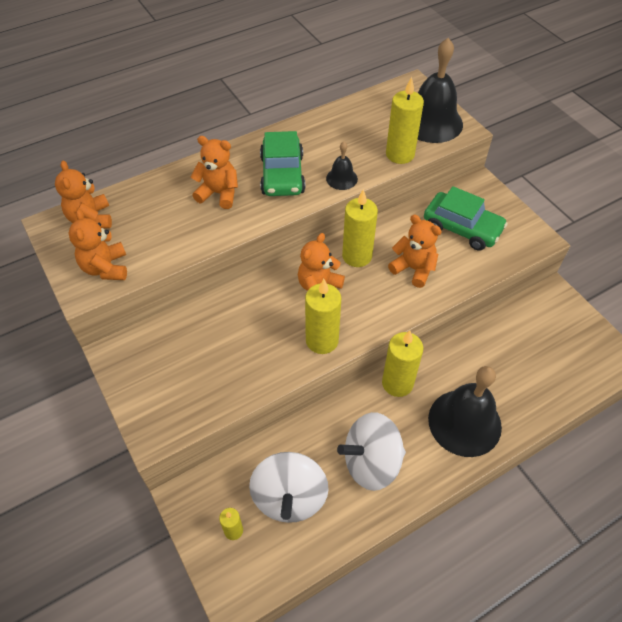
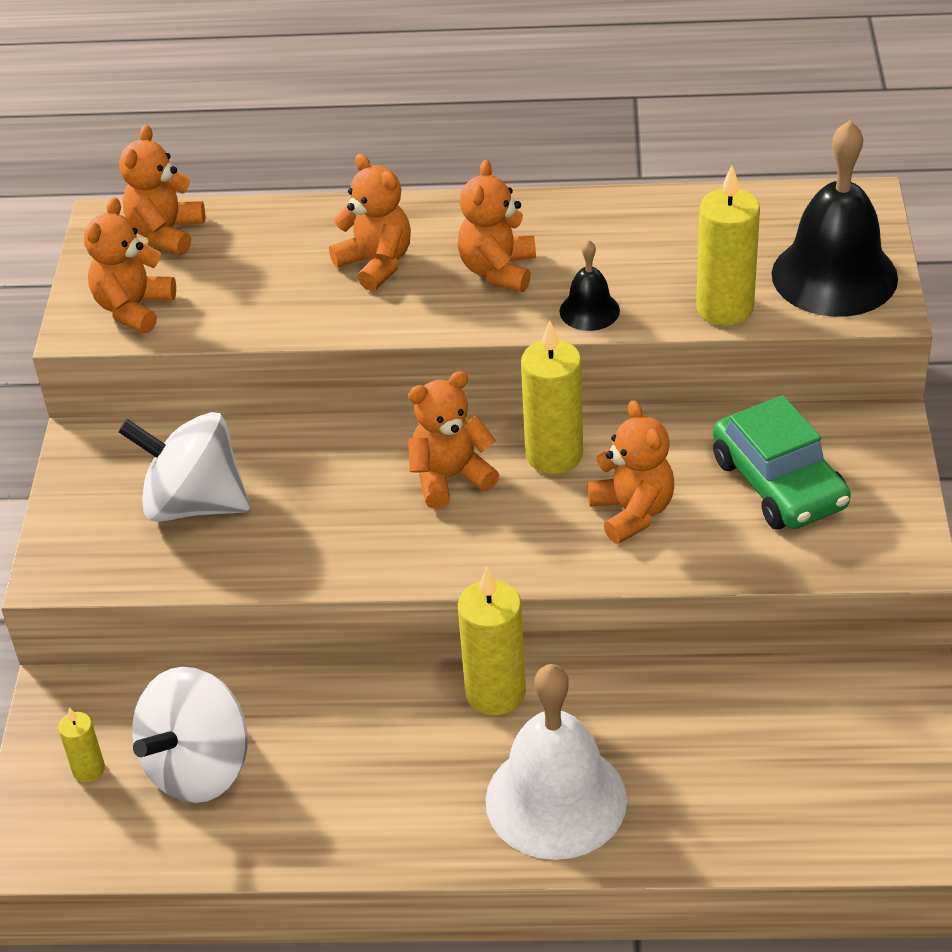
camera: 35 degrees right, 10 degrees down
(282, 175) = (498, 271): green car -> orange teddy bear
(322, 340) = (390, 553): yellow candle -> none
(371, 462) = (357, 782): white spinning top -> white spinning top (194, 504)
(464, 422) = (556, 799): black bell -> white bell

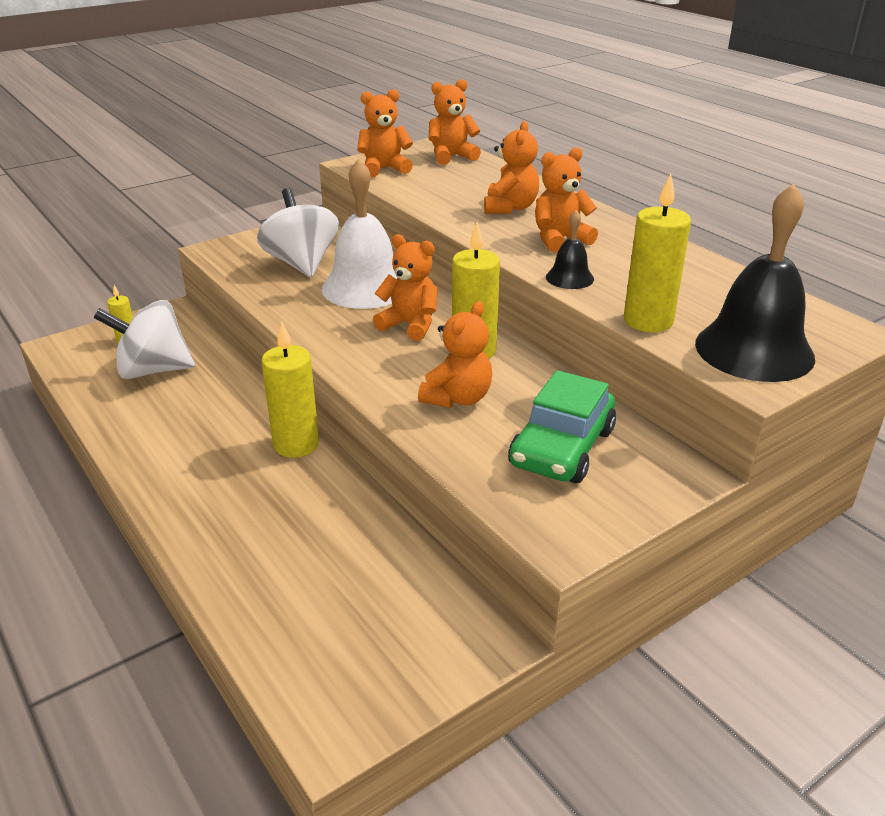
camera: 50 degrees right, 10 degrees down
(556, 799) = (223, 507): white bell -> white bell (365, 287)

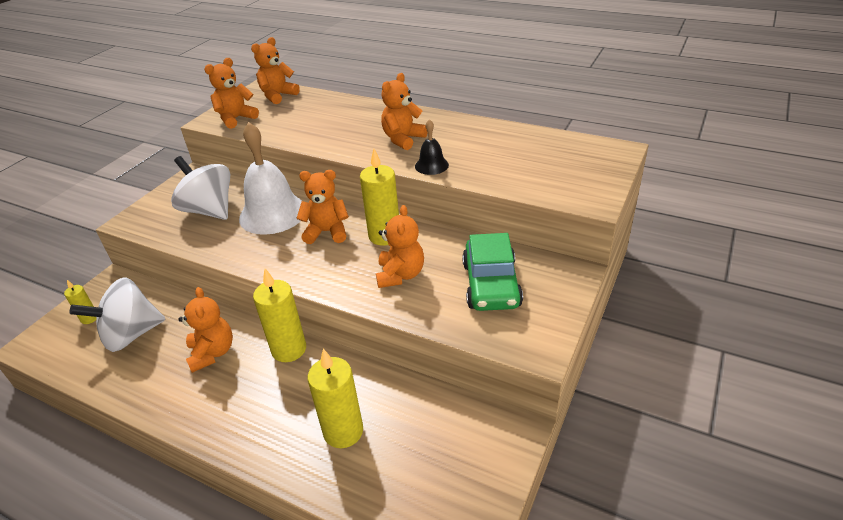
camera: 25 degrees left, 5 degrees up
(510, 208) = (351, 124): orange teddy bear -> orange teddy bear (212, 353)
(648, 321) = (503, 181): yellow candle -> yellow candle (343, 431)
(754, 350) = (576, 180): black bell -> none

